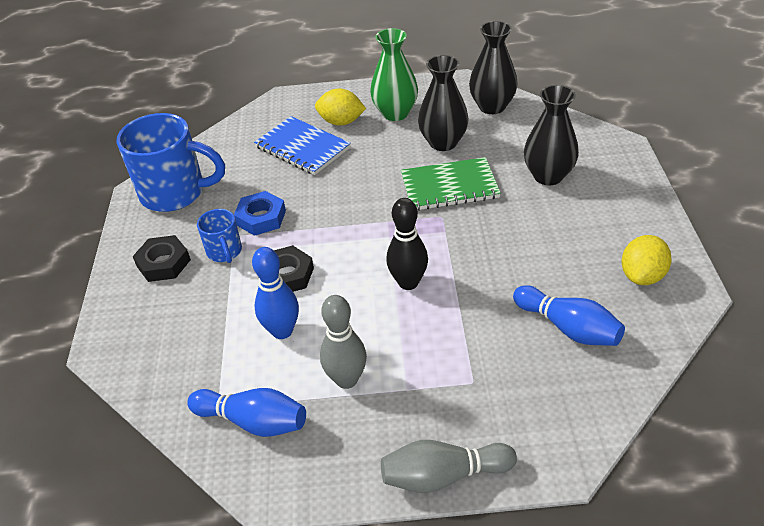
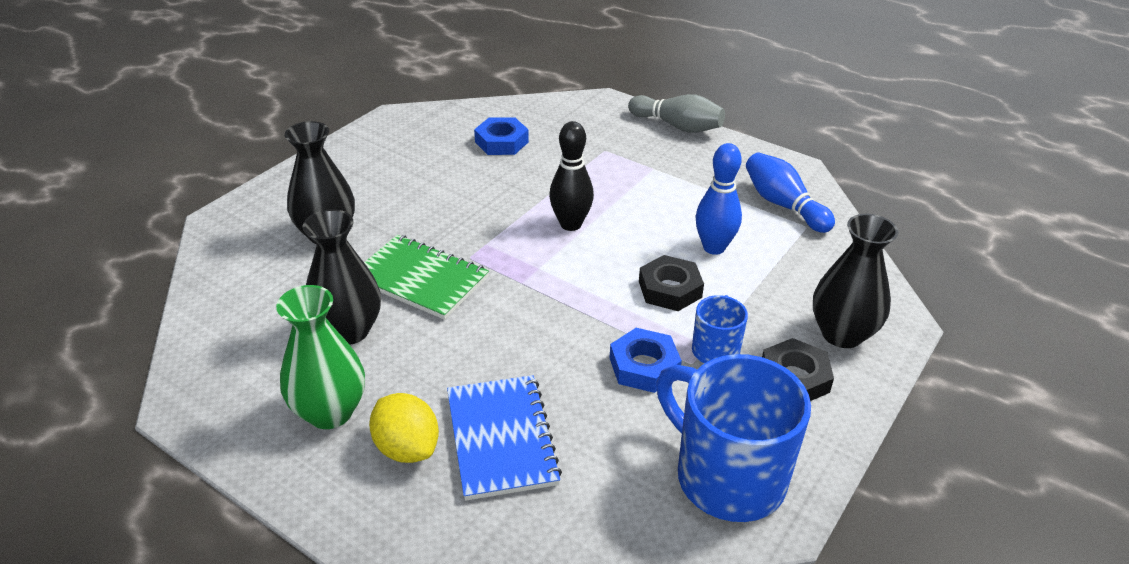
camera: 145 degrees left, 5 degrees down
(346, 379) = (691, 193): grey bowling pin -> none
(492, 106) = (227, 341): black vase -> black vase (842, 334)
(568, 328) = (501, 142): blue bowling pin -> blue nut
(642, 276) = (404, 139): yellow lemon -> none

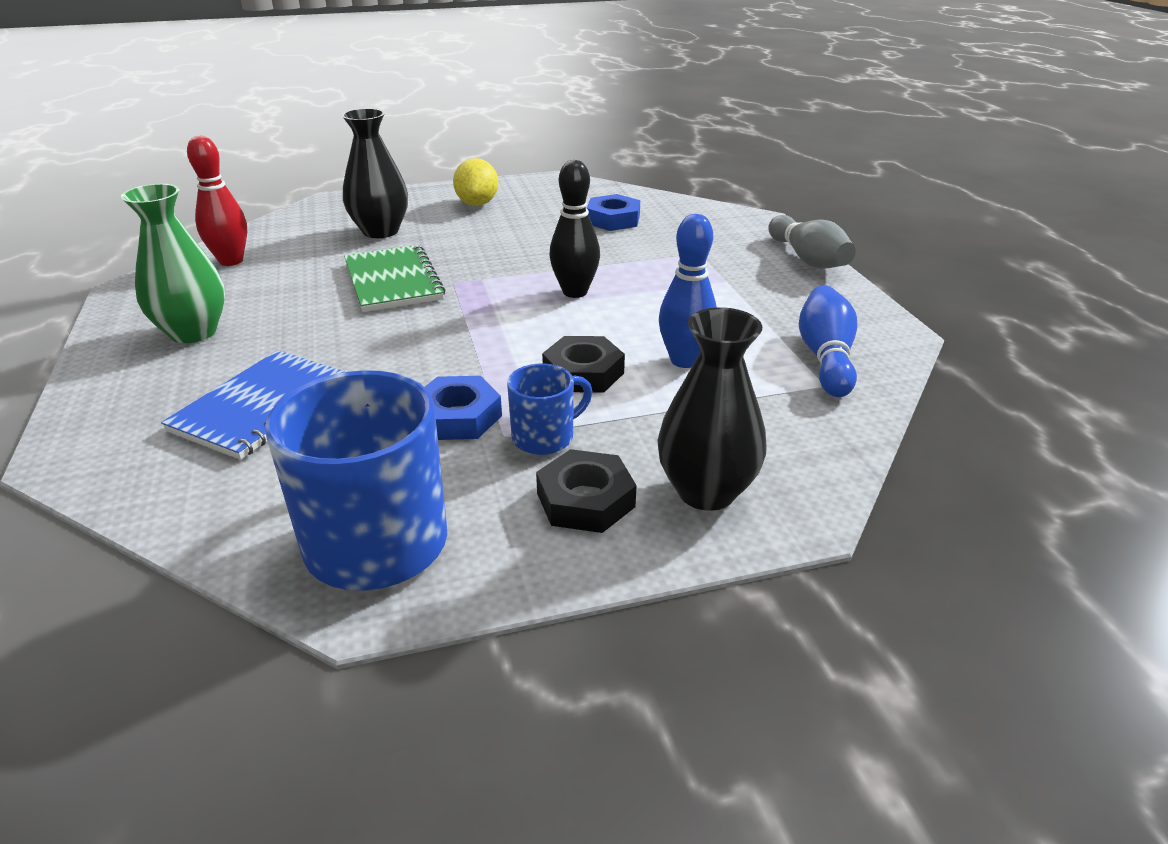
camera: 40 degrees right, 5 degrees down
(235, 328) = (231, 261): none -> red bowling pin
(349, 330) = (291, 291): black vase -> none
(407, 448) = (195, 378): yellow lemon -> yellow lemon (477, 203)

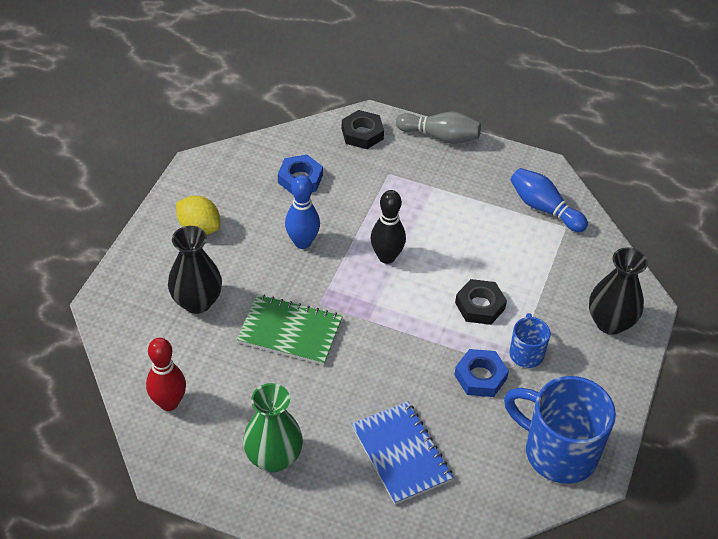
camera: 55 degrees left, 15 degrees up
(585, 500) = (585, 366): black nut -> black nut (362, 134)
(684, 360) = (502, 260): blue bowling pin -> blue bowling pin (302, 242)

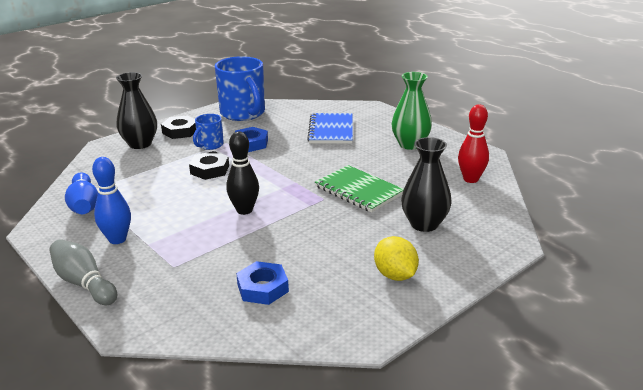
camera: 150 degrees left, 20 degrees down
(302, 242) = (305, 238): blue bowling pin -> blue bowling pin (117, 239)
(362, 134) = (155, 312): black nut -> black nut (180, 131)

